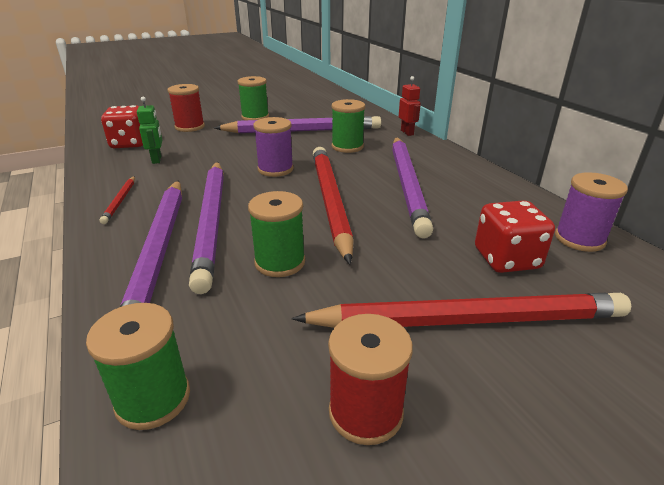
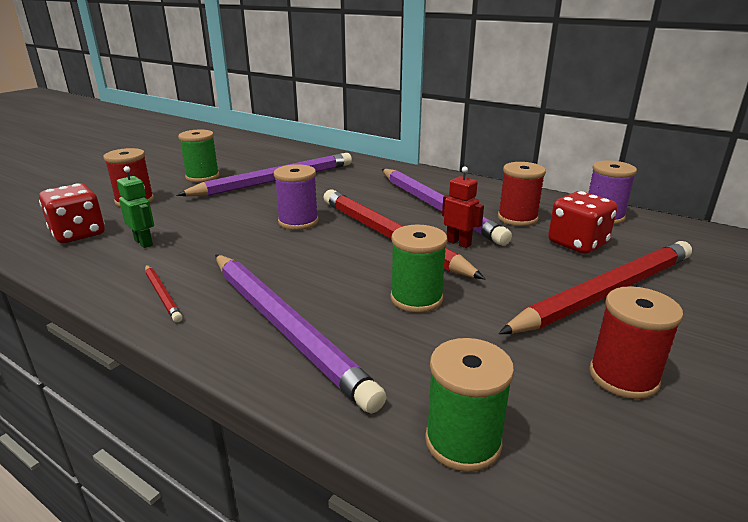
camera: 30 degrees left, 5 degrees down
(212, 221) = (301, 284): purple pencil -> none
(347, 147) = (341, 187): green spool -> none
(407, 132) = (379, 164): red robot -> red robot (458, 243)
(474, 215) = (517, 218): none -> red spool

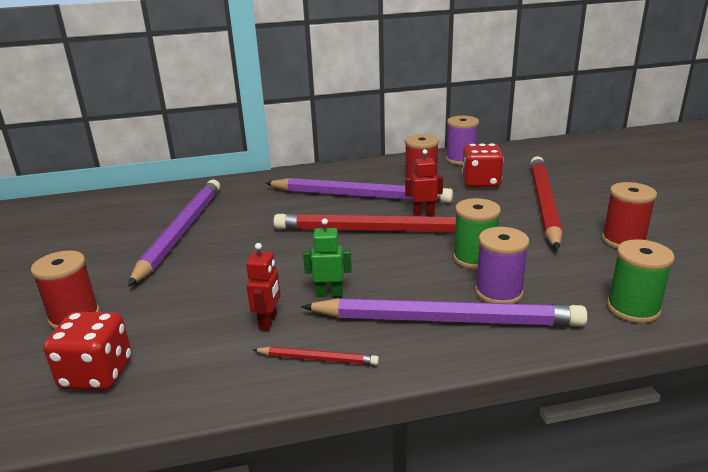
camera: 45 degrees left, 0 degrees up
(144, 242) = (193, 339): green robot -> green robot (329, 294)
(193, 256) = (268, 322): none -> red robot
(202, 177) = (92, 261): green spool -> none
(298, 222) = (287, 253): purple spool -> purple spool (498, 292)

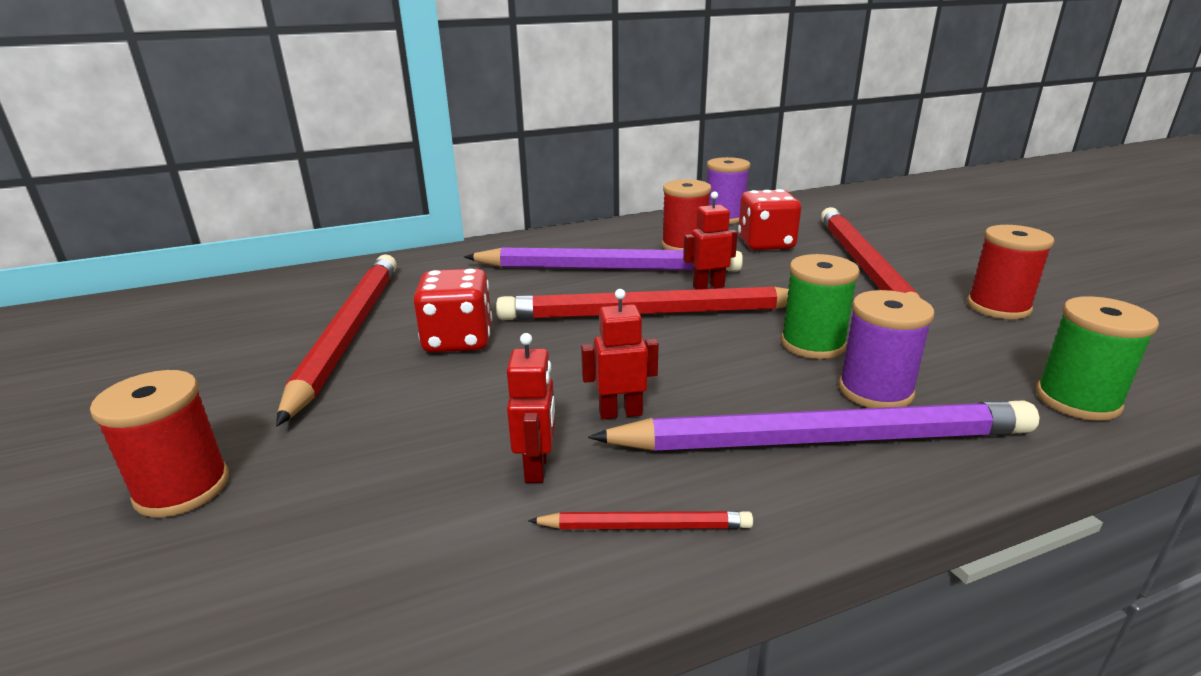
camera: 10 degrees left, 0 degrees up
(97, 374) = (241, 598): red dice -> red dice (458, 340)
(181, 232) = (349, 333): purple pencil -> red pencil
(329, 294) = (620, 413): green robot -> red robot

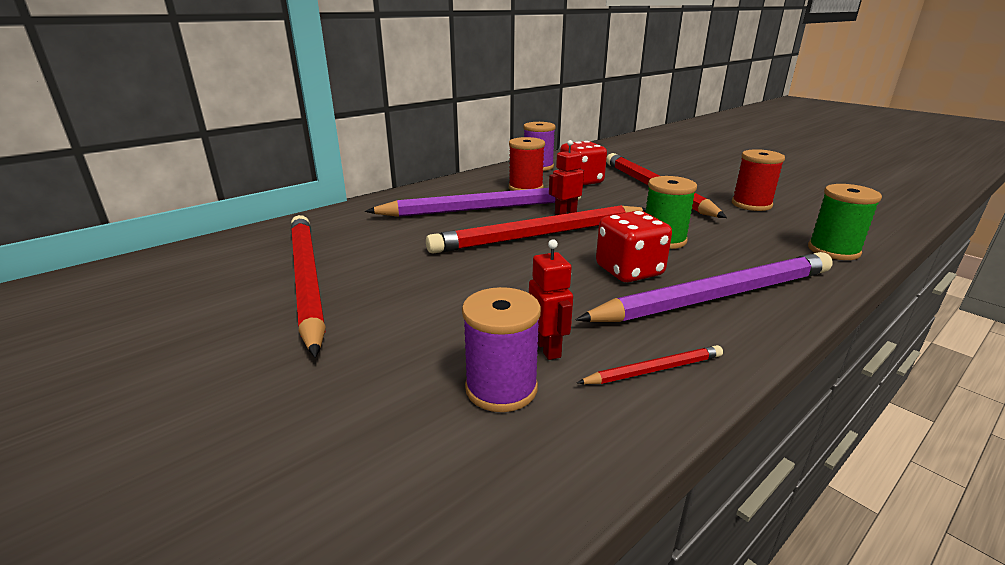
camera: 20 degrees left, 0 degrees up
(183, 488) = (258, 424): red spool -> none
(458, 340) = (408, 272): red dice -> red dice (629, 271)
(620, 413) = (575, 302): red robot -> none
(875, 391) = (723, 262): purple spool -> purple spool (501, 388)

